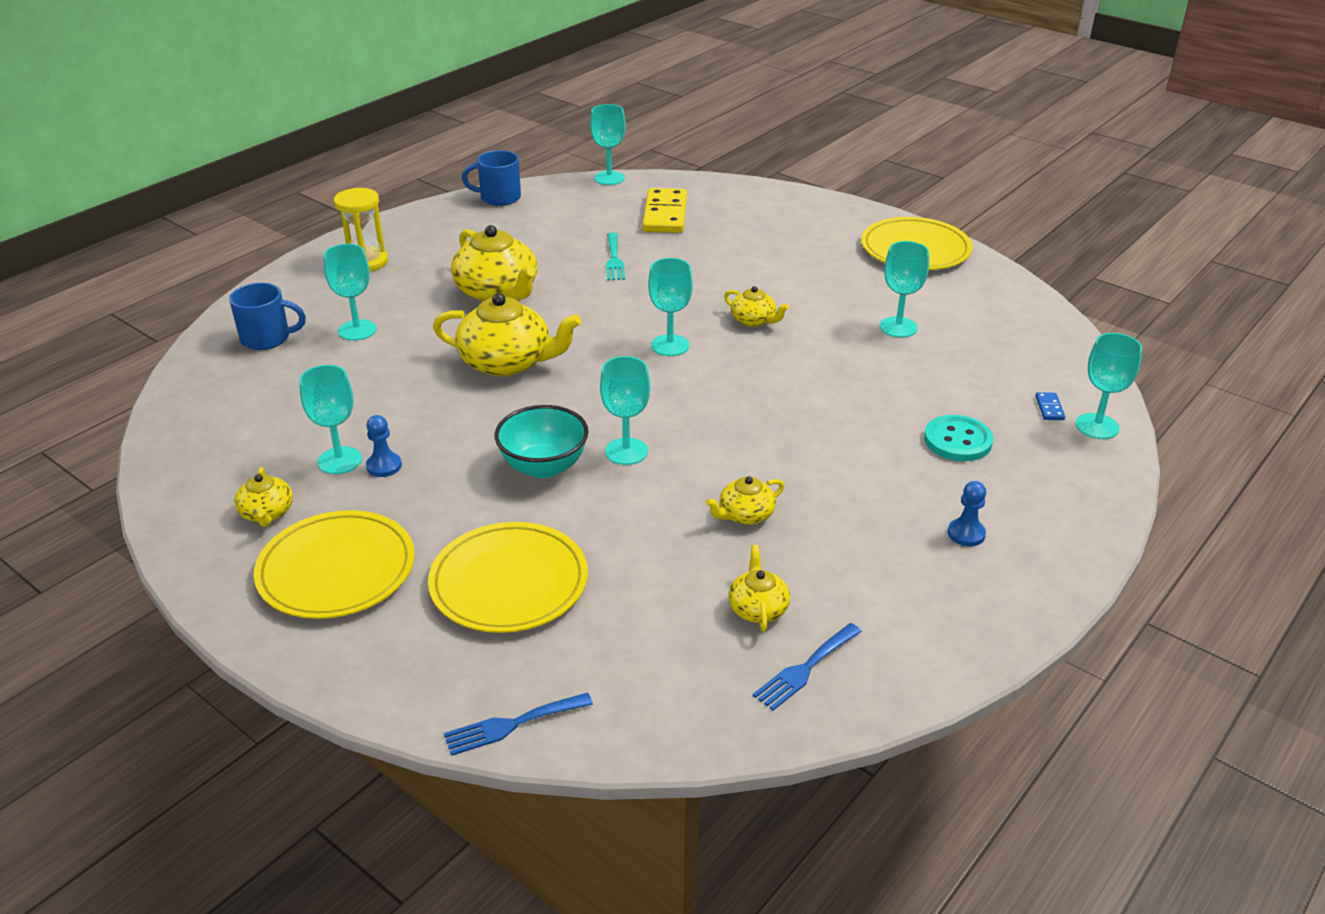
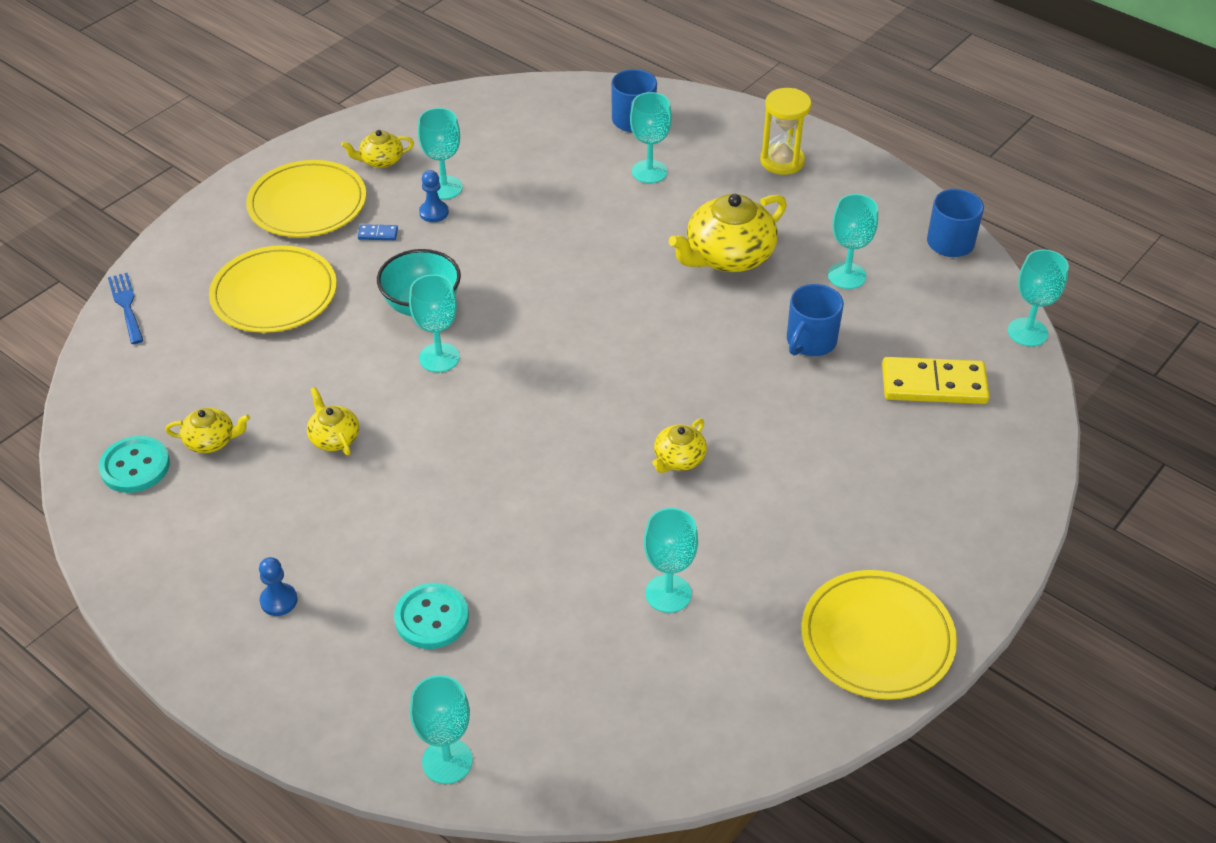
camera: 90 degrees right, 10 degrees up
(507, 362) = (592, 272): yellow teapot -> none
(614, 259) = (810, 341): turquoise fork -> blue mug
(670, 345) = (624, 388): turquoise goblet -> turquoise goblet (846, 276)
(805, 669) = (135, 466): blue fork -> turquoise button
(1049, 408) = (487, 719): blue domino -> blue domino (378, 234)

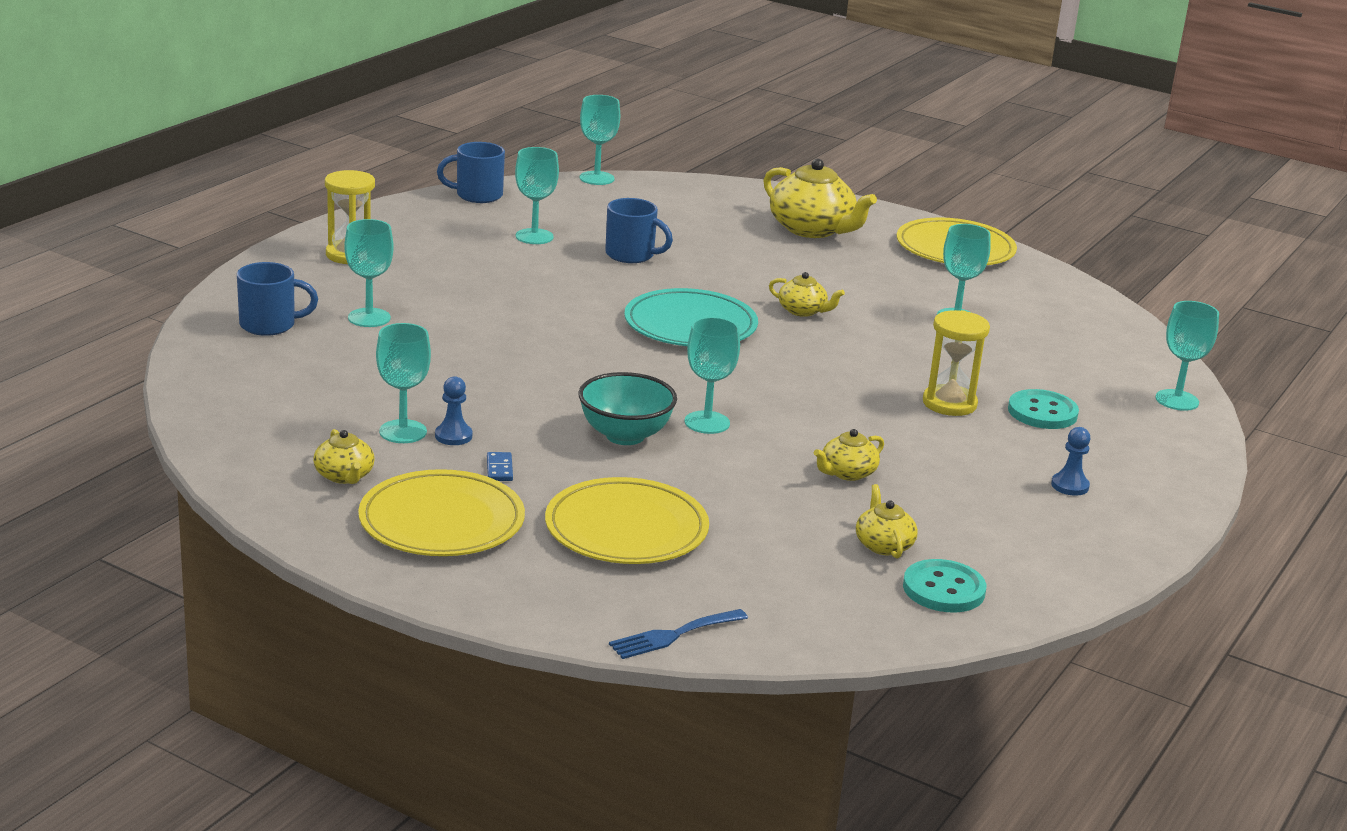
camera: 100 degrees left, 20 degrees down
(459, 541) = (949, 403): none -> yellow hourglass
(641, 368) = (690, 325): none -> turquoise plate
(728, 256) = (512, 284): yellow teapot -> yellow teapot (812, 229)
(934, 384) = (672, 214): yellow domino -> none

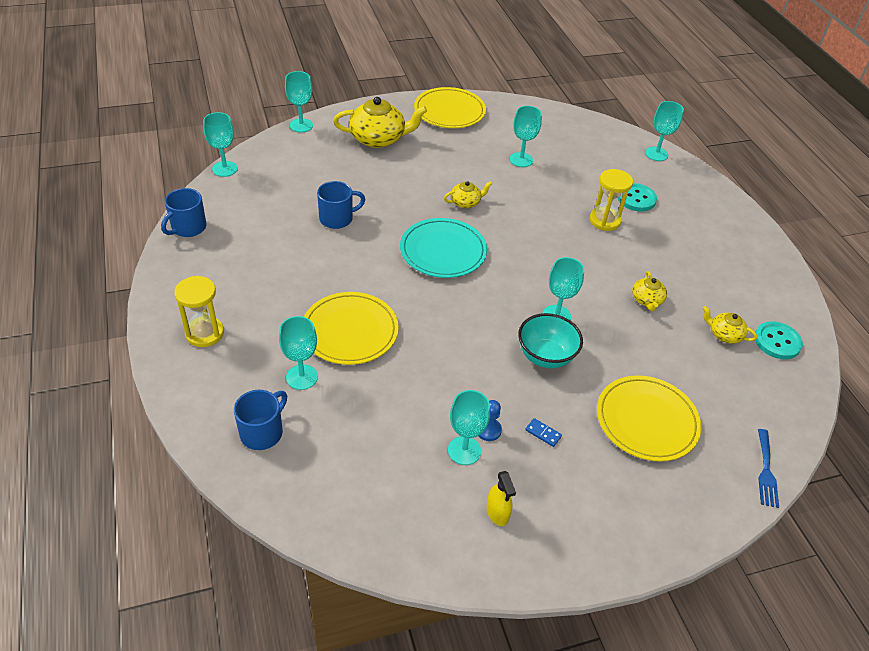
camera: 50 degrees left, 20 degrees up
(344, 476) = (497, 512): yellow teapot -> yellow spray bottle
(441, 521) = (585, 497): yellow plate -> yellow plate (350, 331)
(534, 236) = (271, 240): turquoise goblet -> turquoise goblet (301, 125)
(1070, 486) = (709, 238): blue pawn -> none

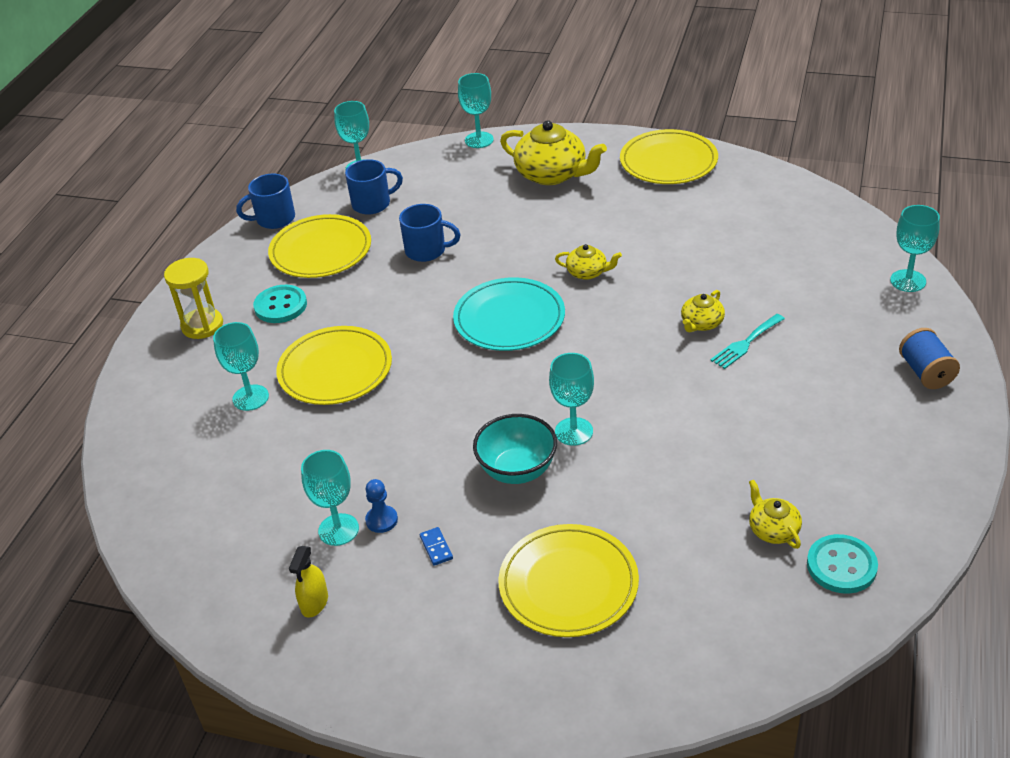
camera: 40 degrees right, 5 degrees down
(252, 242) = (321, 251): none -> yellow plate
(262, 432) = (172, 435): blue mug -> blue mug (372, 204)
(521, 160) = (705, 241): turquoise goblet -> none
(604, 221) = (746, 343): yellow hourglass -> turquoise fork
(636, 199) = (818, 329): turquoise button -> turquoise button (280, 306)
(647, 300) = (707, 453): yellow teapot -> yellow teapot (701, 323)
(714, 207) = (925, 372): none -> blue spool
(766, 471) = (663, 702): blue fork -> none

